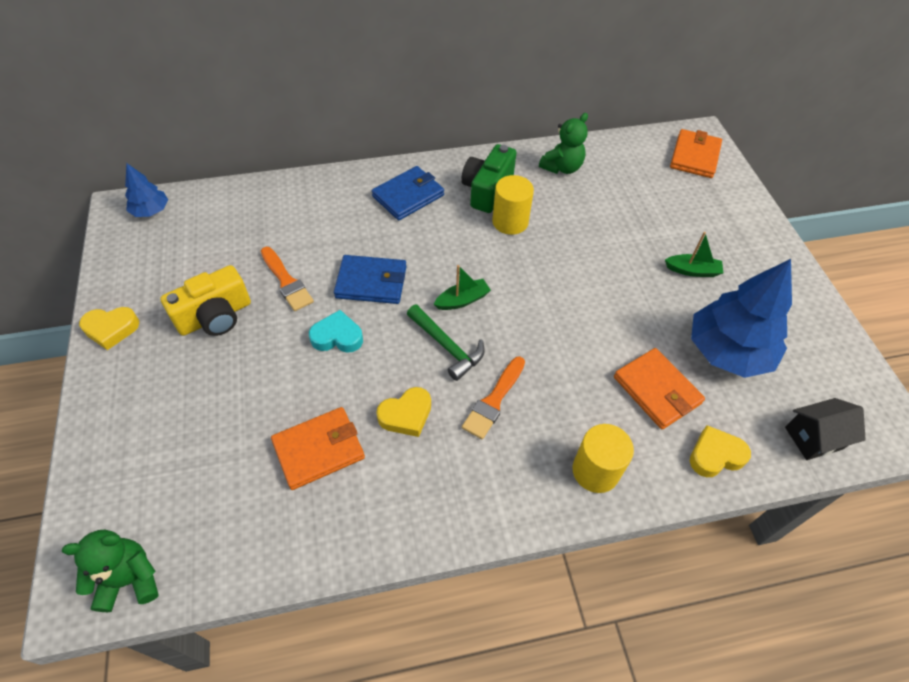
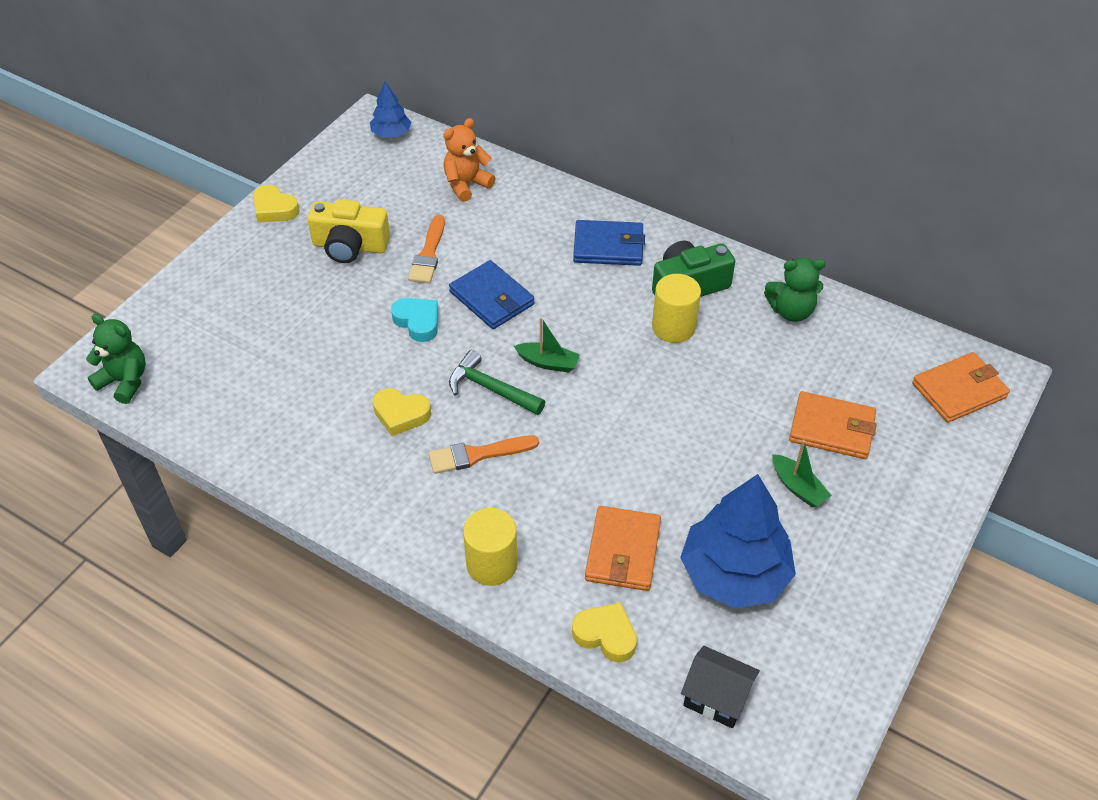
camera: 45 degrees right, 5 degrees down
(257, 214) = (466, 185): none -> orange teddy bear
(319, 449) = (315, 391): orange wallet -> orange wallet (832, 428)
(447, 346) = (491, 389): green hammer -> green hammer turned 120 degrees clockwise

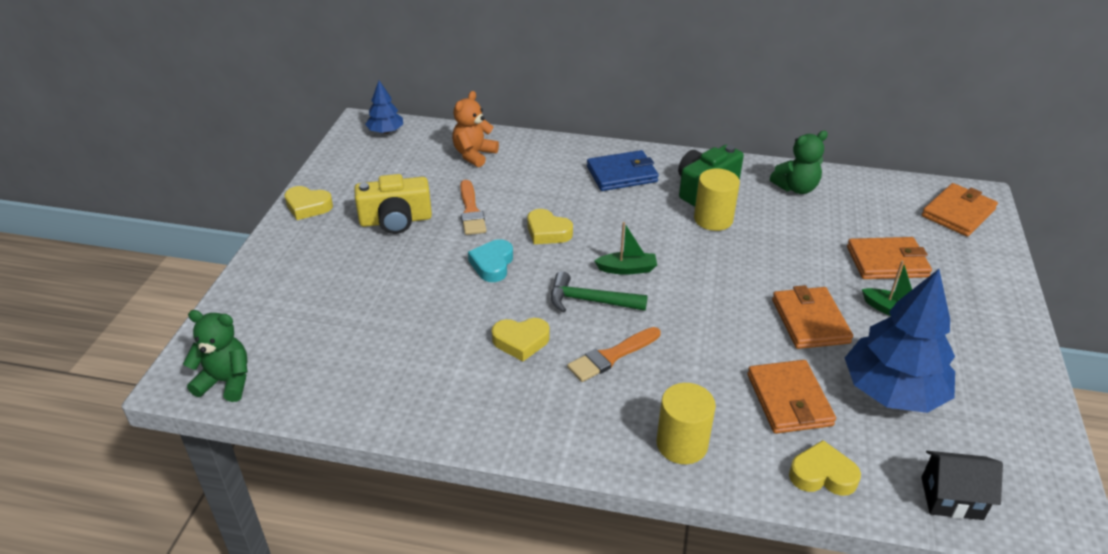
camera: 20 degrees left, 10 degrees down
(418, 322) = (492, 264): turquoise heart -> turquoise heart turned 105 degrees counterclockwise
(492, 298) = (547, 232): blue wallet -> yellow heart
(700, 473) = (810, 321): none -> orange wallet

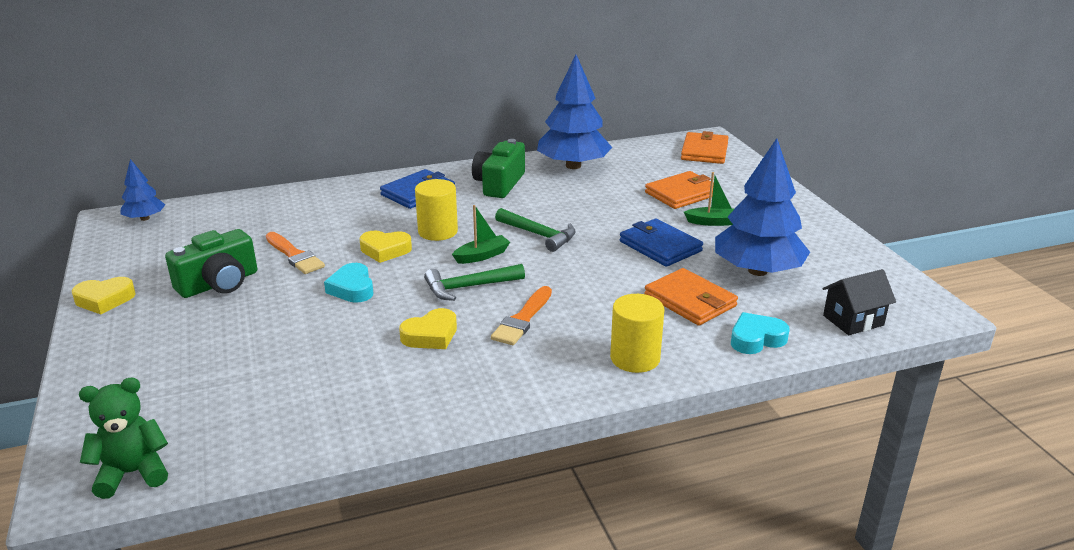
camera: 30 degrees left, 10 degrees down
(396, 220) = (219, 283): yellow camera -> green camera
(474, 155) = (260, 213): orange teddy bear -> none
(697, 263) = (538, 235): none -> green hammer
(713, 219) = (525, 202): yellow cylinder -> yellow cylinder (438, 231)
(796, 188) = (573, 166): green teddy bear -> blue tree
(810, 321) = (660, 246): orange wallet -> blue wallet
(822, 475) = (756, 339): yellow heart -> turquoise heart

